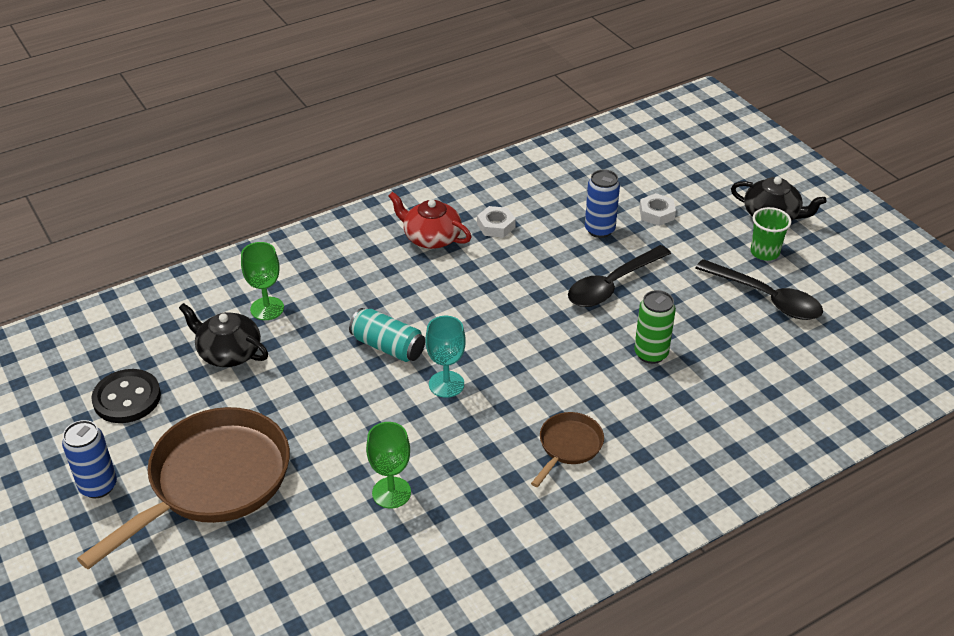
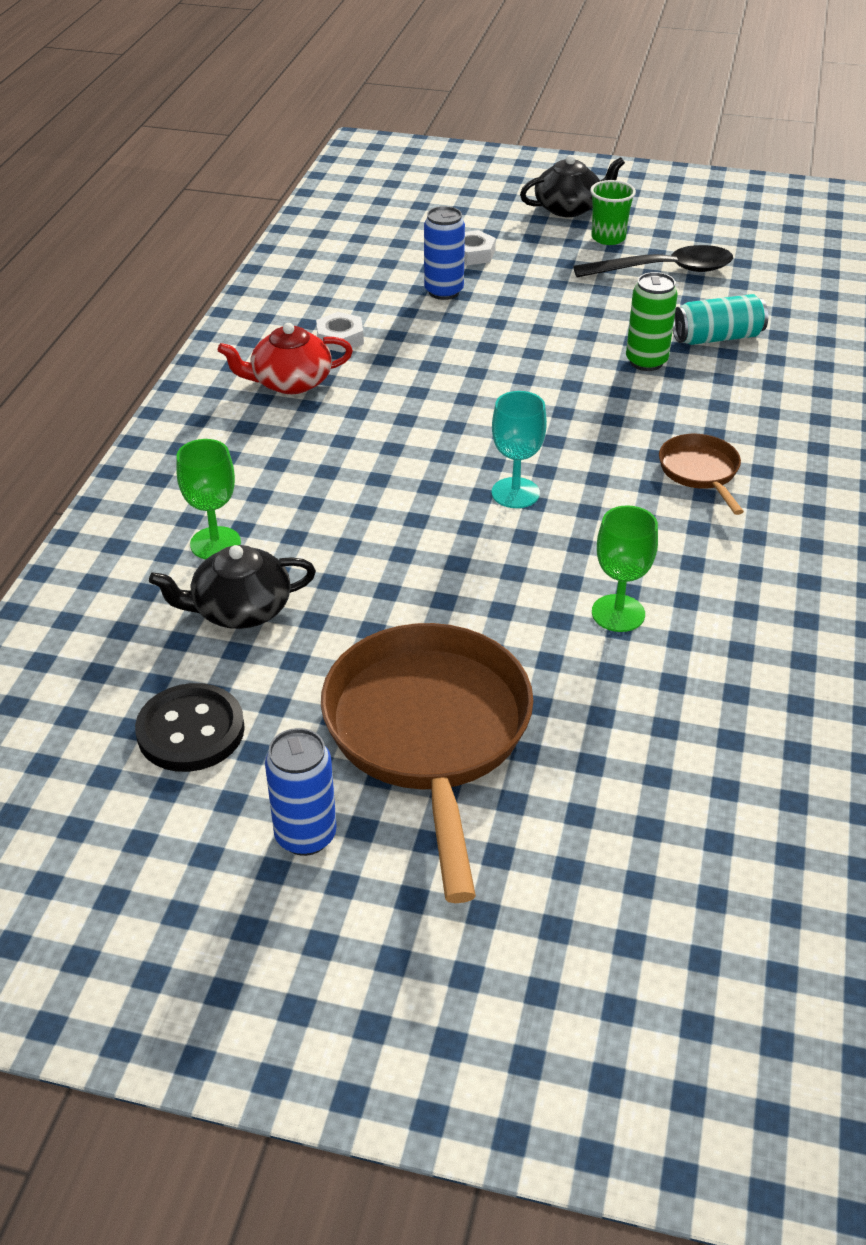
camera: 45 degrees left, 0 degrees up
(388, 347) = (406, 498): turquoise can -> turquoise can (717, 337)
(612, 285) = (527, 328): black spoon -> none

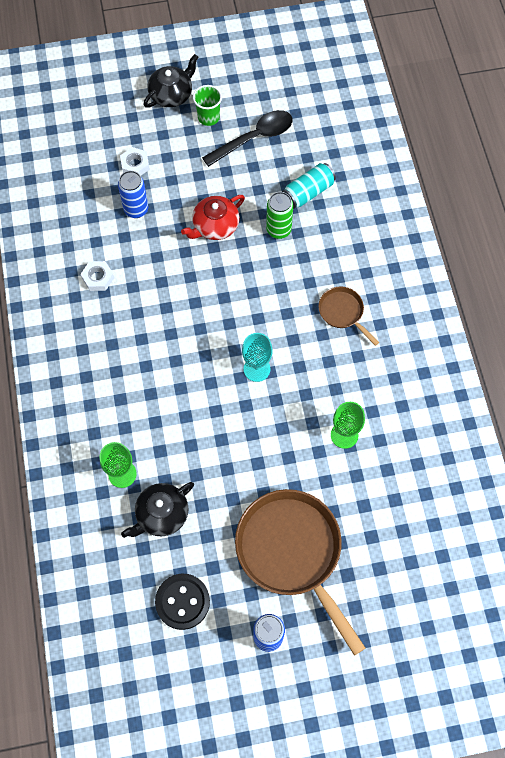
camera: 25 degrees left, 25 degrees up
(290, 382) = (90, 328): red teapot -> red teapot (215, 225)

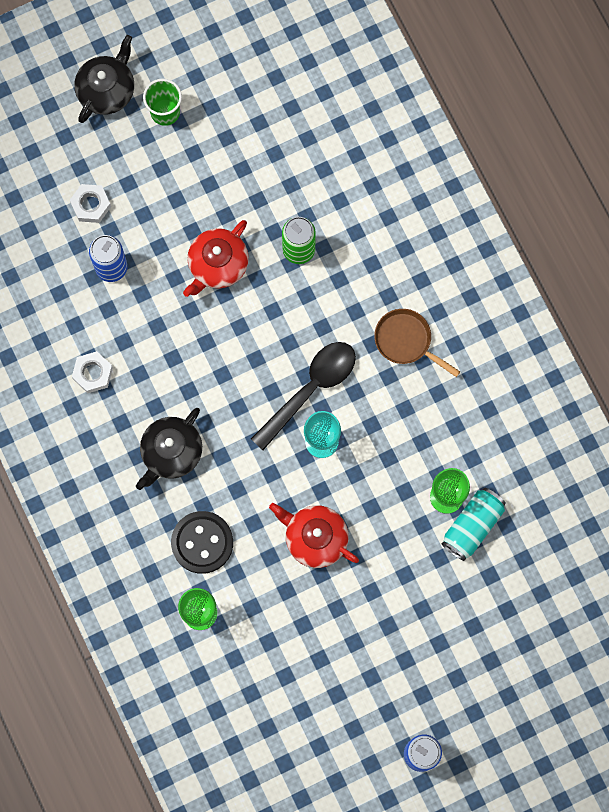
camera: 15 degrees left, 10 degrees up
(161, 514) = (260, 648): black teapot -> black teapot (171, 452)
(182, 602) = (314, 741): black button -> black button (202, 542)
(230, 440) = (315, 538): none -> red teapot
(254, 138) = (232, 128): black spoon -> black spoon (310, 389)
(292, 552) = (422, 651): brown pan -> none
(308, 192) = (322, 188): turquoise can -> turquoise can (472, 526)

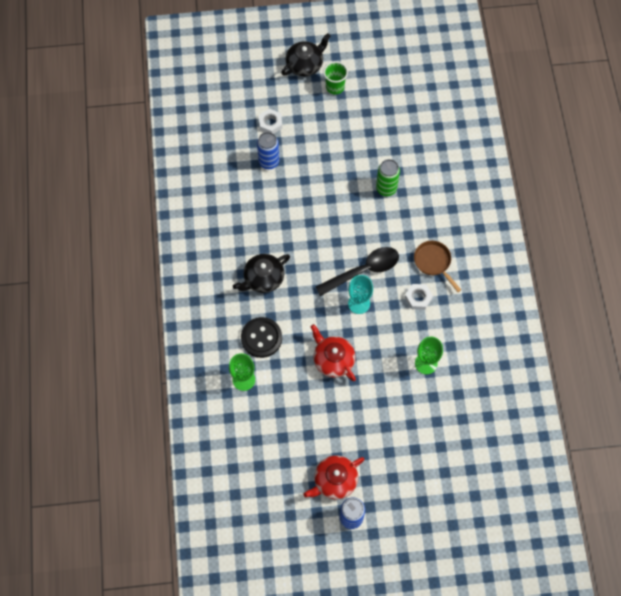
camera: 20 degrees right, 10 degrees down
(93, 373) = (234, 217): white nut -> white nut (418, 298)
(217, 264) = (333, 180): red teapot -> red teapot (334, 480)
(472, 526) = (436, 387): turquoise can -> none

